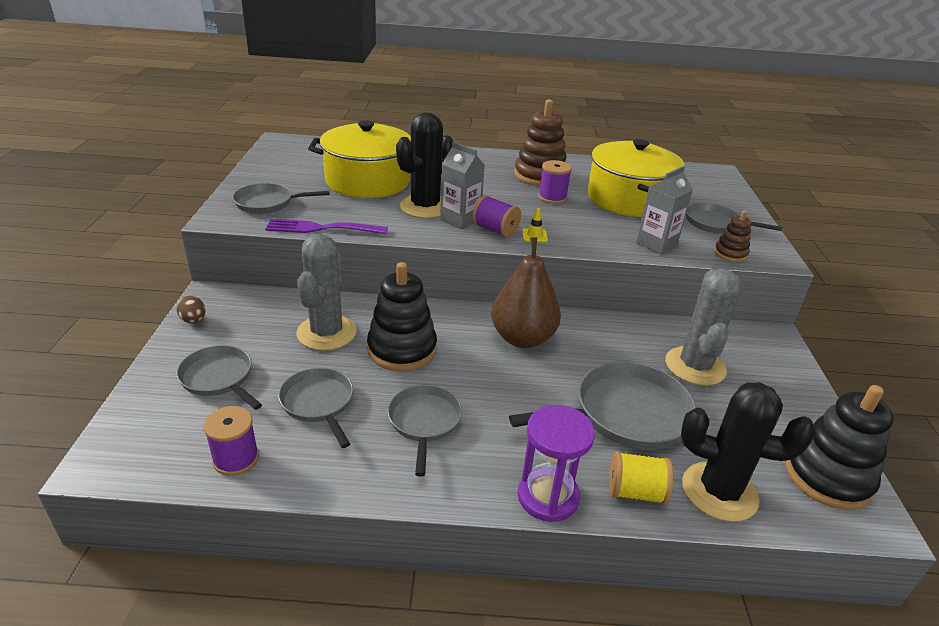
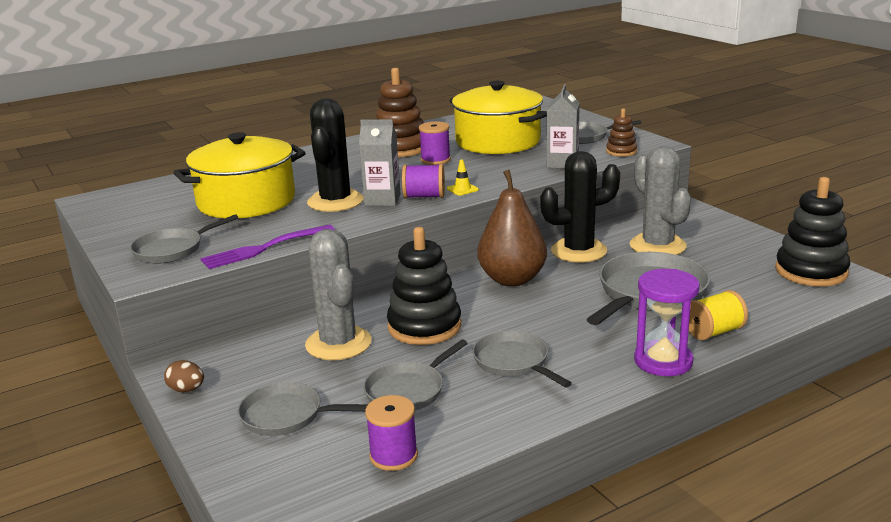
camera: 30 degrees left, 10 degrees down
(319, 403) = (408, 390): grey pan -> grey pan turned 75 degrees counterclockwise
(719, 491) = (762, 307): black cactus -> black cactus (578, 251)

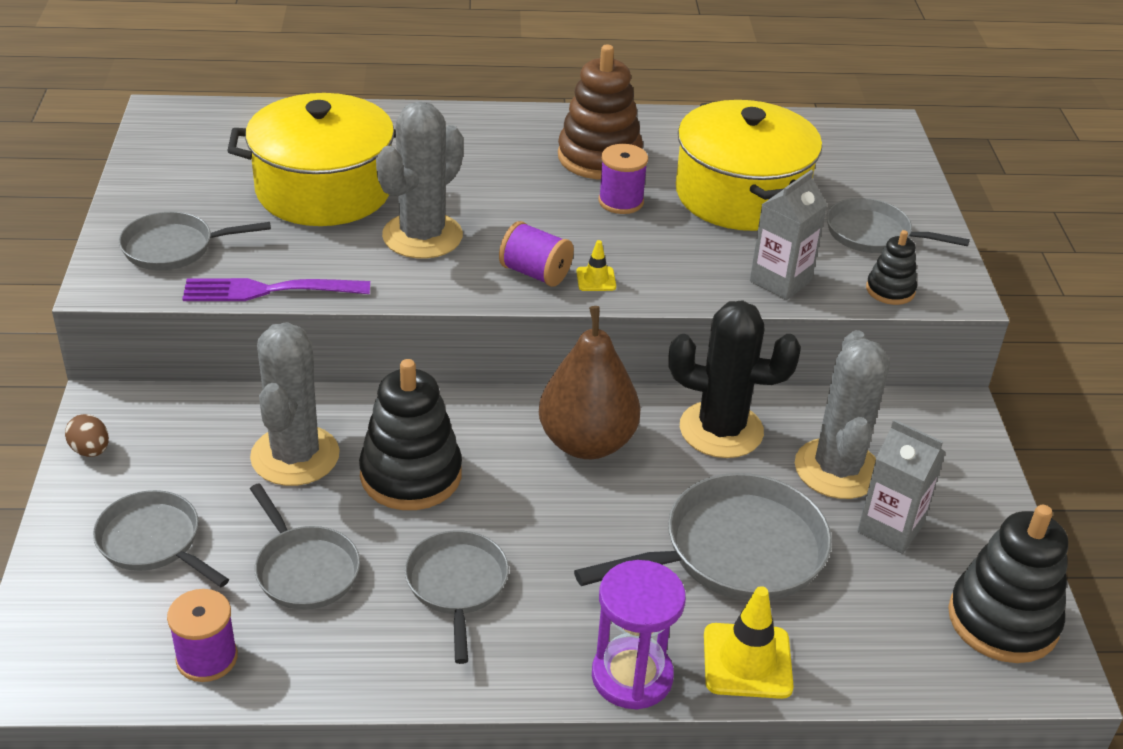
camera: 25 degrees right, 15 degrees up
(335, 201) = (422, 236): black cactus -> grey cactus
(382, 200) = (480, 257): grey carton -> grey carton (890, 528)
(408, 390) = (304, 569): grey pan -> grey pan turned 105 degrees counterclockwise
(621, 151) = (890, 290): brown stacking toy -> black stacking toy
(714, 332) = (747, 661): yellow spool -> yellow traffic cone

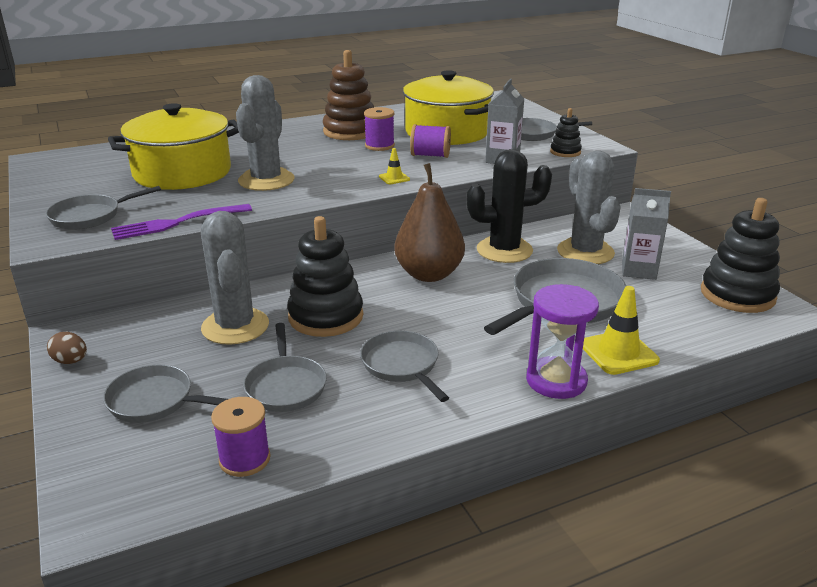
camera: 20 degrees left, 10 degrees down
(304, 569) = (285, 385): grey pan -> grey pan turned 45 degrees clockwise
(535, 273) = (354, 182): purple spool -> purple spool (430, 155)

